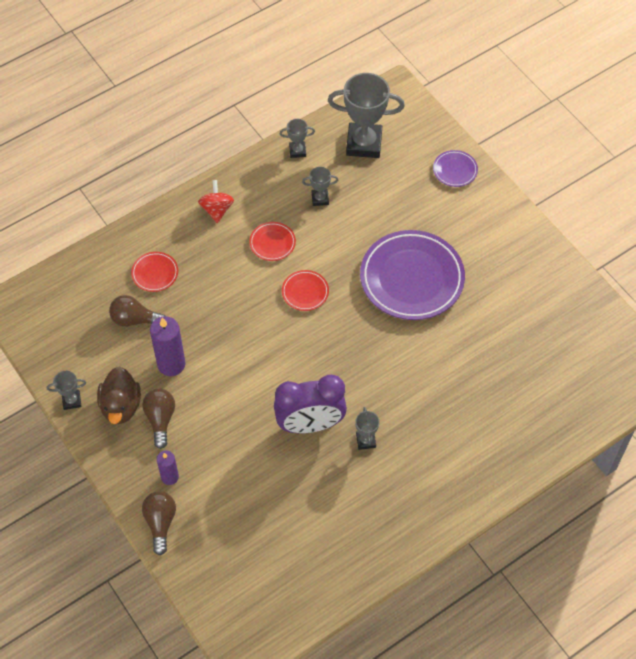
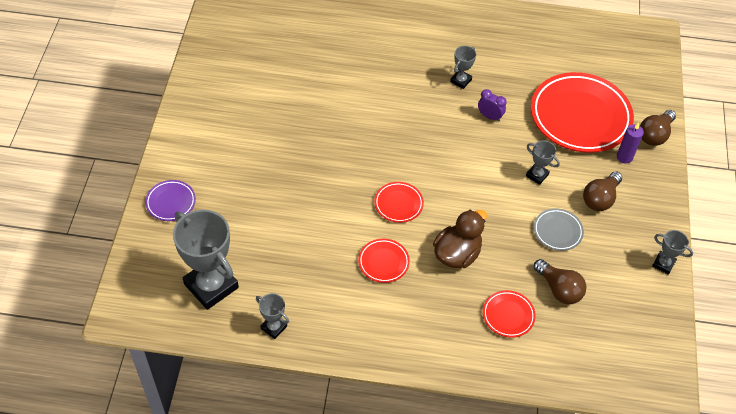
camera: 140 degrees left, 5 degrees down
(121, 406) = (624, 230): brown duck -> brown duck (457, 254)
(171, 364) = (557, 231): purple candle -> grey plate
(217, 210) = (401, 330): red spinning top -> none
(237, 488) = (580, 116): none -> red plate
(310, 424) = (489, 116): purple clock -> purple clock, size x0.43
(320, 199) = (304, 268): grey trophy -> grey trophy (537, 175)
(411, 278) = (307, 151): purple plate -> none

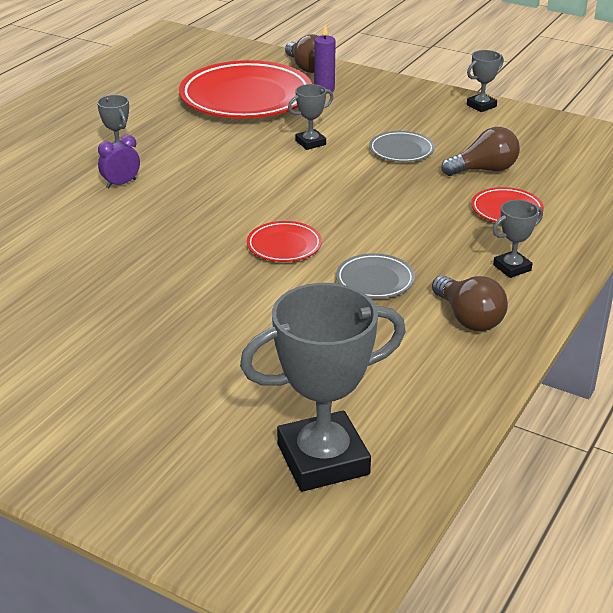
camera: 65 degrees left, 20 degrees down
(171, 202) = (112, 472): purple plate -> none
(274, 327) = (438, 407): grey trophy -> grey trophy (512, 268)
(383, 262) = (375, 280): red plate -> grey plate
(457, 254) = (394, 222): brown duck -> none
(489, 116) = (195, 149): purple clock -> purple clock (121, 184)
(600, 198) = (371, 116): brown light bulb -> brown light bulb (468, 318)

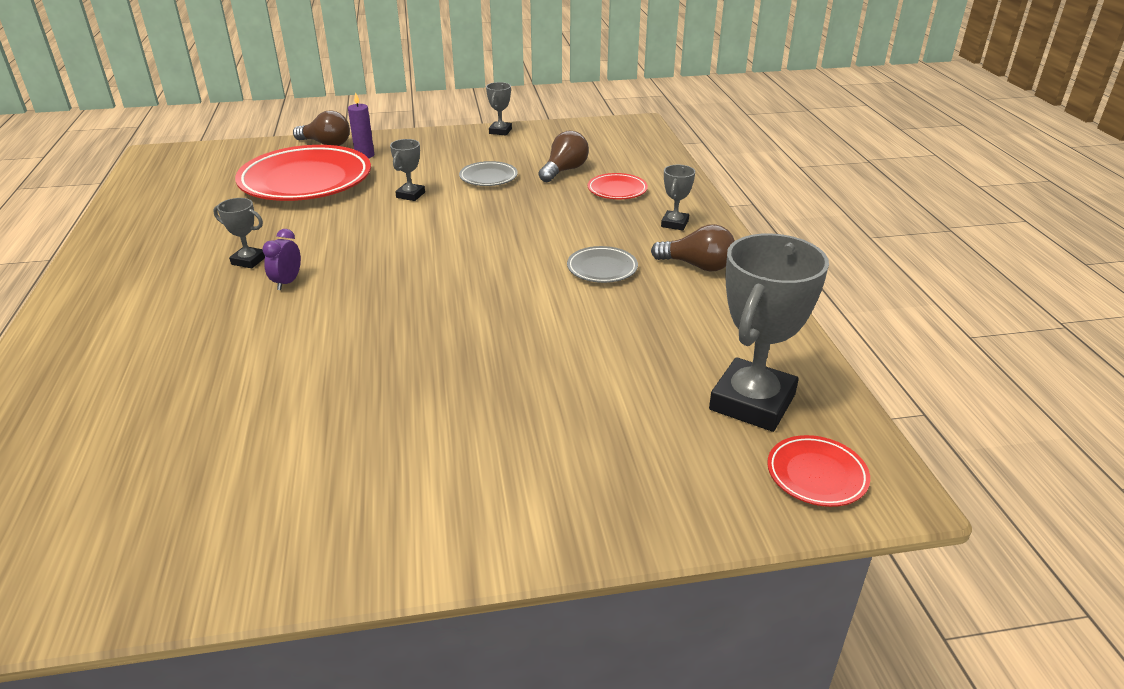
camera: 40 degrees left, 0 degrees up
(284, 246) = (501, 273): red plate -> red plate (816, 475)

